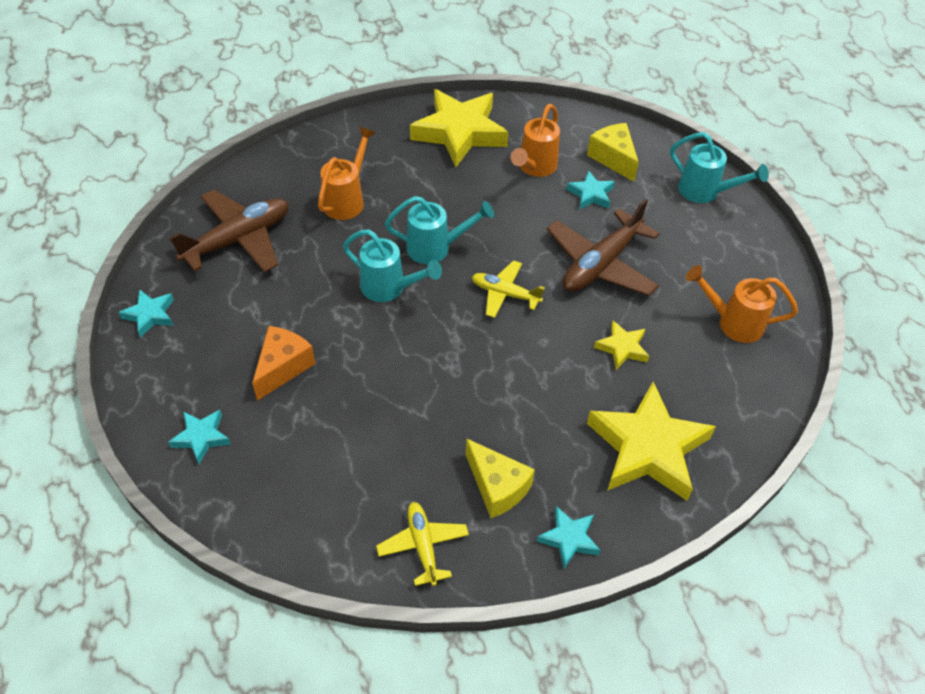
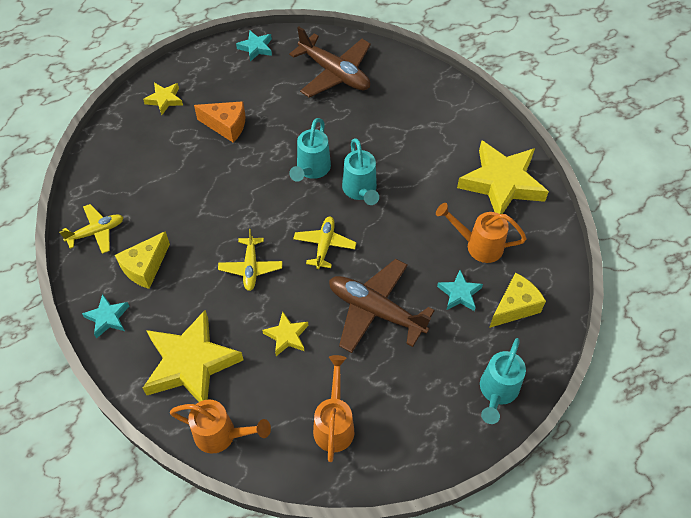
camera: 80 degrees right, 5 degrees up
(201, 437) = (164, 100): turquoise star -> yellow star
(347, 199) = (395, 125): orange watering can -> orange watering can (222, 435)
(521, 370) = (250, 267): none -> yellow plane

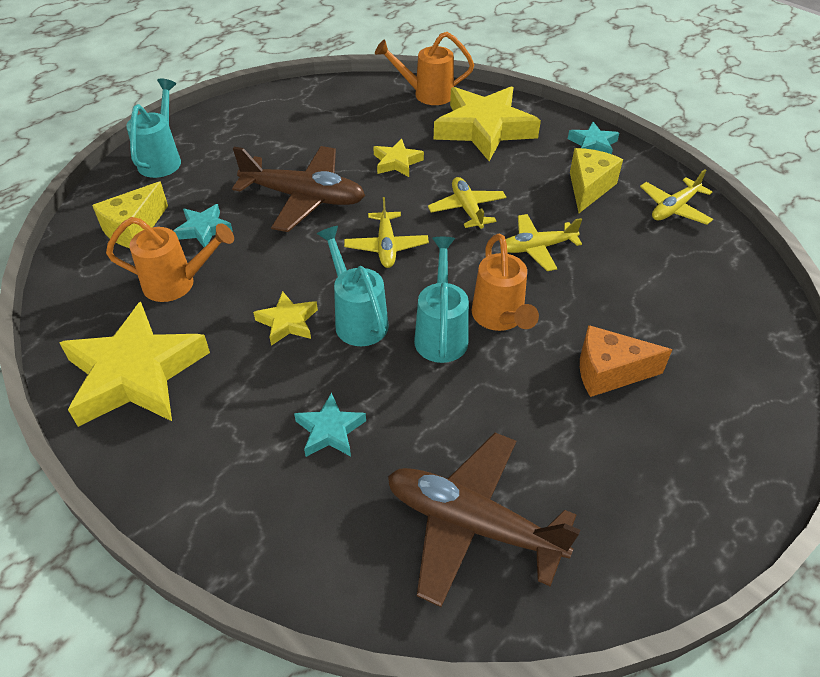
camera: 165 degrees right, 10 degrees down
(164, 100) = (741, 395): yellow star -> yellow star (287, 322)
(218, 219) = (537, 248): none -> yellow plane
(256, 48) = (660, 550): turquoise star -> turquoise star (330, 430)
(334, 423) = (325, 115): orange watering can -> orange watering can (500, 319)

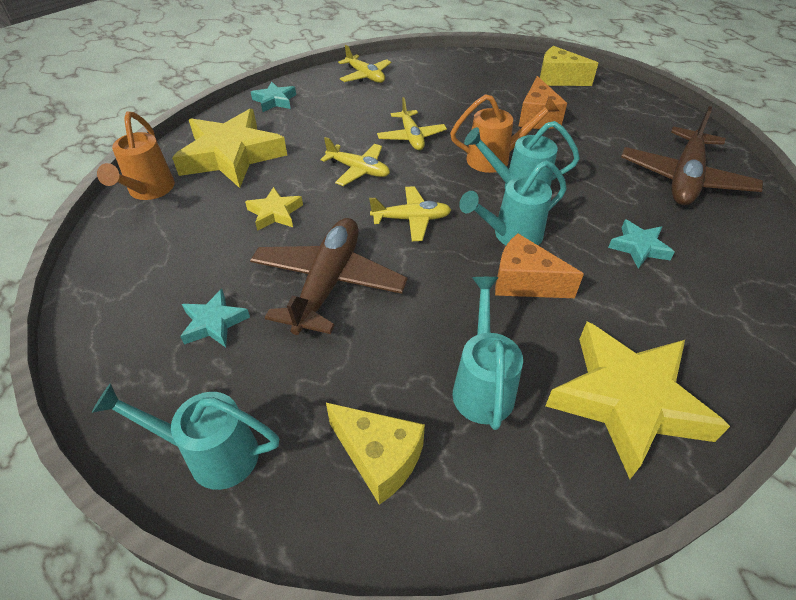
camera: 90 degrees left, 0 degrees up
(178, 283) = (482, 384): orange watering can -> turquoise watering can
(203, 229) = (382, 373): turquoise star -> turquoise star (214, 323)
(287, 322) = (524, 282): yellow star -> orange cheese
(467, 209) = (358, 170): yellow plane -> yellow plane turned 135 degrees counterclockwise
(589, 188) = (336, 108): yellow cheese -> yellow cheese (558, 79)

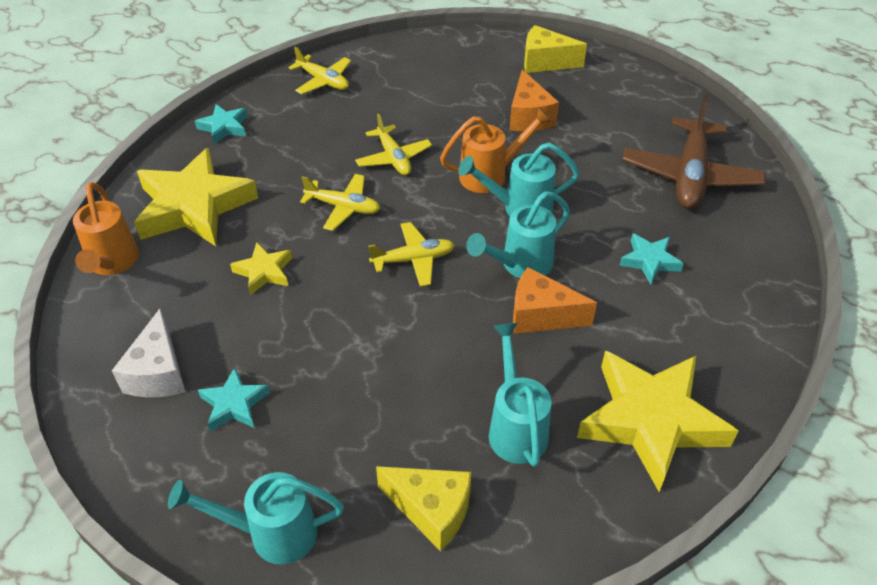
camera: 10 degrees left, 0 degrees up
(155, 285) = (158, 373): none -> white cheese
(328, 283) = (342, 344): brown plane -> none

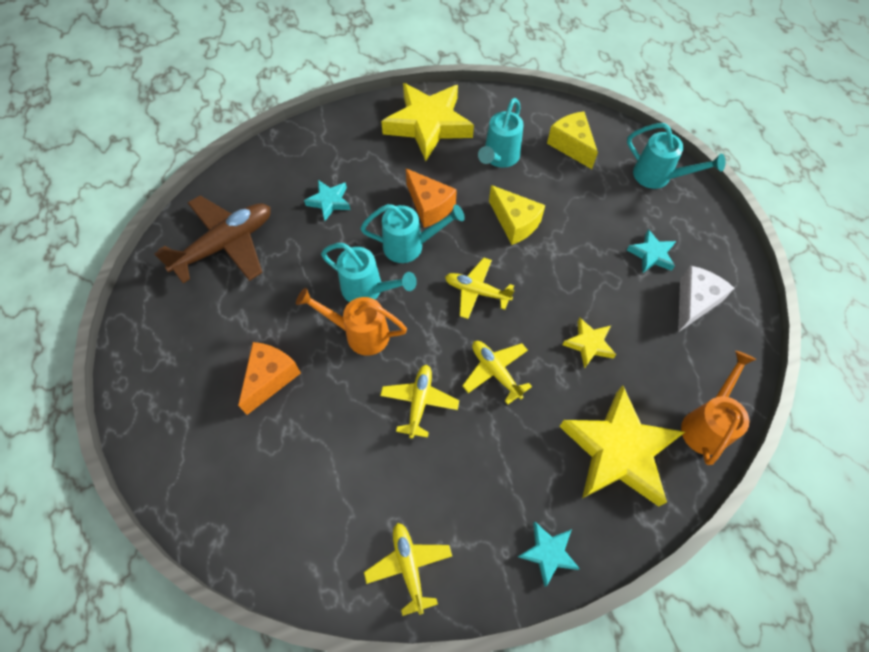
camera: 145 degrees left, 15 degrees up
(545, 62) = (182, 442): yellow cheese -> yellow cheese (514, 223)

